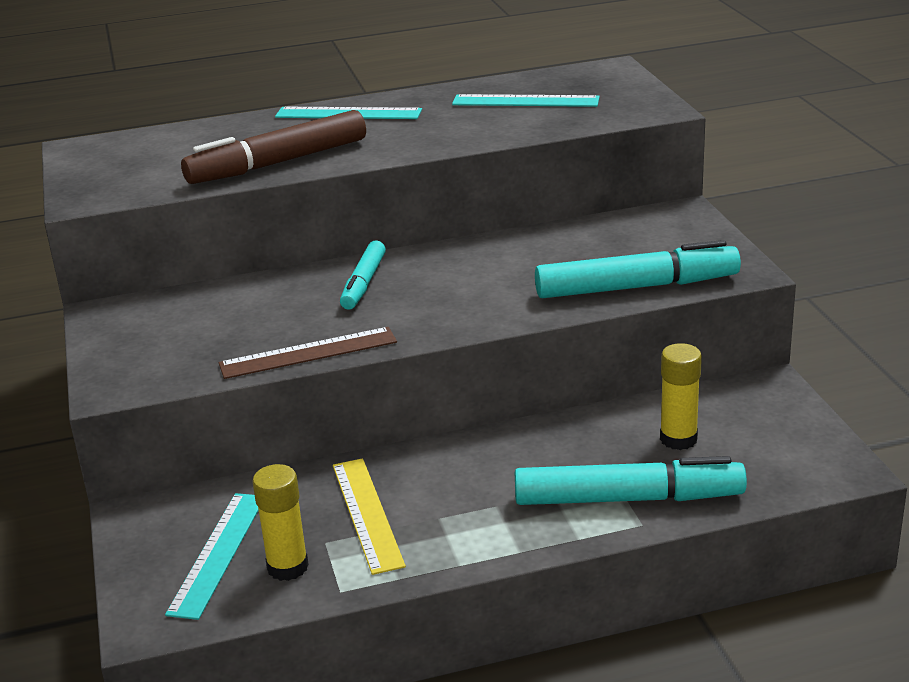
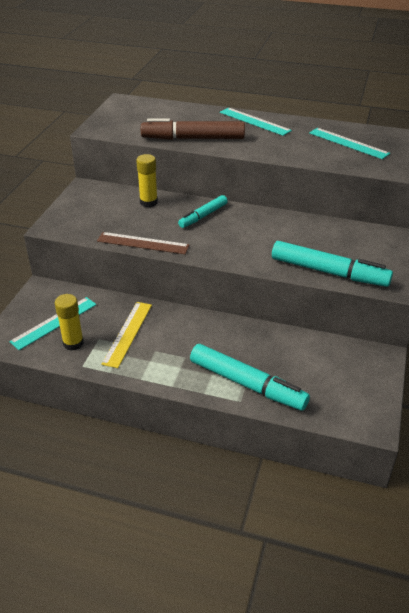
camera: 30 degrees right, 10 degrees up
(678, 439) = (303, 364): yellow glue stick -> yellow glue stick (148, 202)

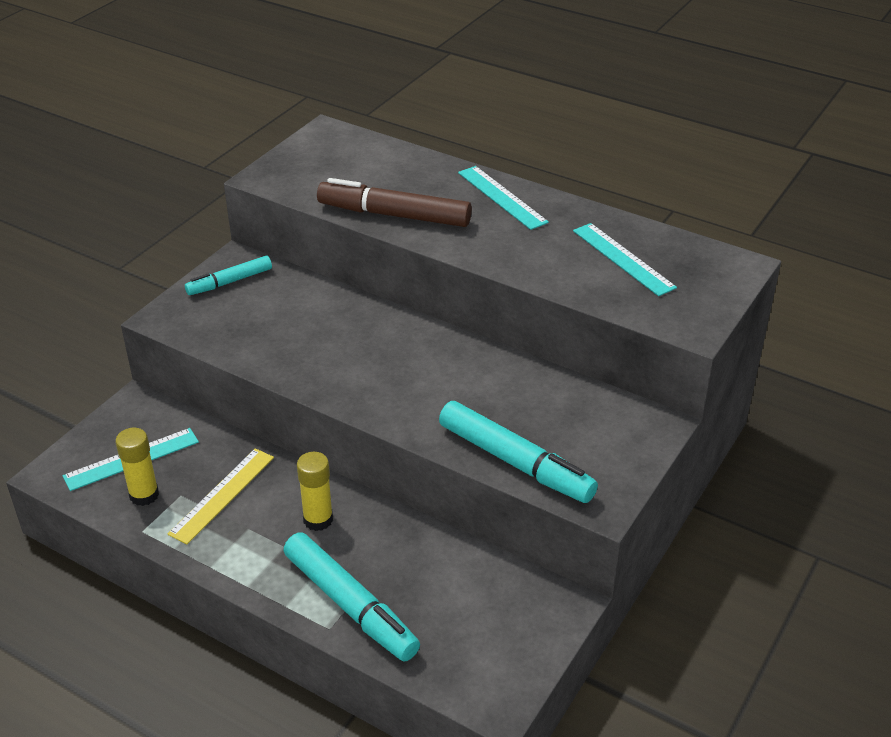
camera: 15 degrees right, 0 degrees up
(143, 243) = (274, 367): brown ruler -> none
(148, 202) = (313, 300): yellow glue stick -> yellow glue stick (318, 519)
(203, 216) = (380, 336): turquoise marker -> turquoise marker (229, 282)

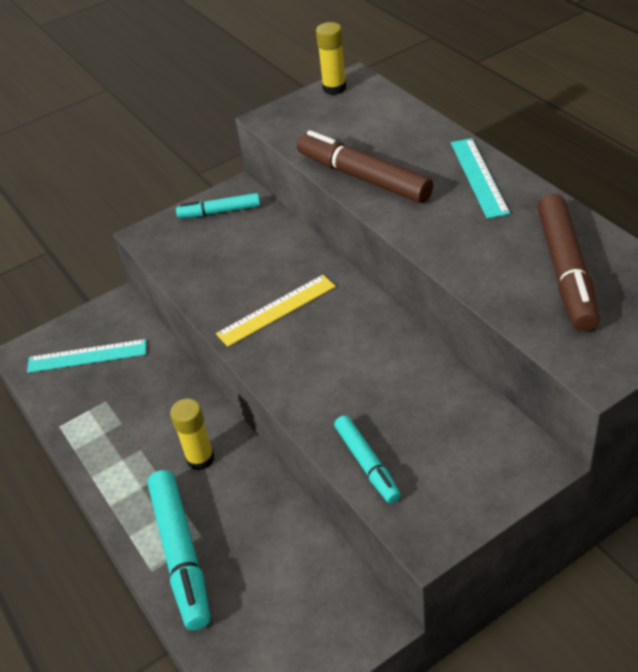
camera: 30 degrees right, 5 degrees up
(144, 495) = (78, 392): yellow glue stick -> yellow glue stick (334, 88)
(222, 495) = (137, 410): yellow ruler -> yellow ruler (276, 310)
(515, 462) = (367, 464): turquoise marker -> turquoise marker, size x0.59
(623, 259) = (565, 271): turquoise ruler -> brown marker

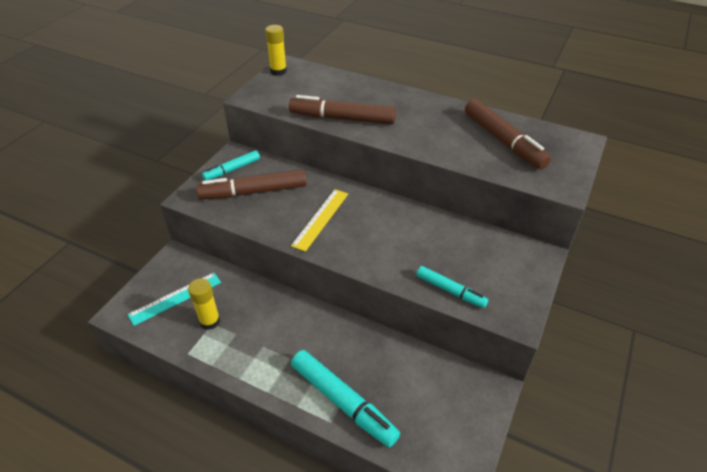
camera: 35 degrees left, 0 degrees up
(200, 458) = (310, 335): yellow glue stick -> yellow glue stick (210, 321)
(223, 249) = (253, 192): none -> brown marker
(479, 177) = (412, 103): turquoise ruler -> none

